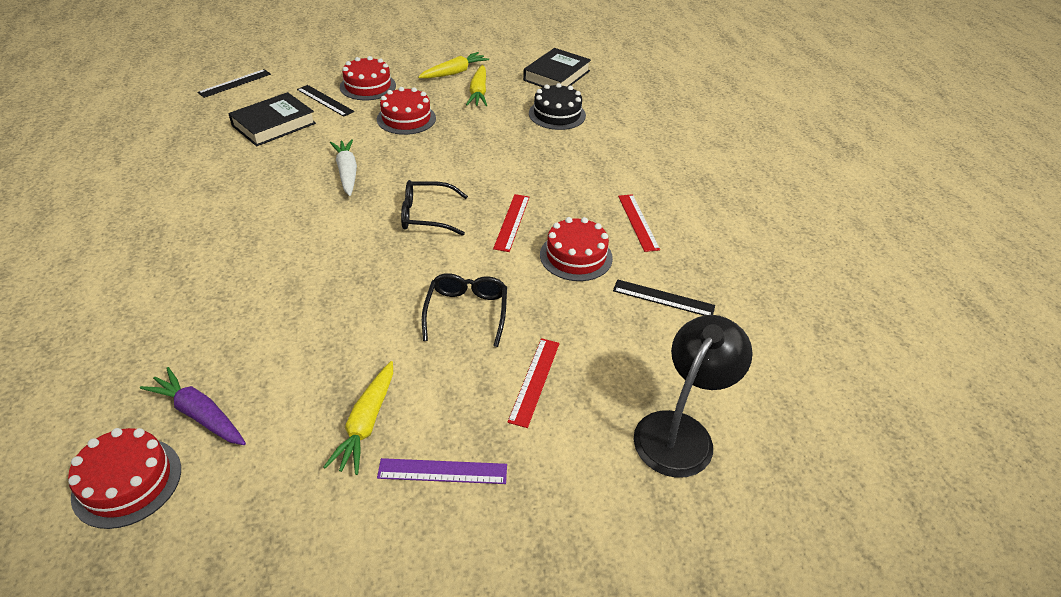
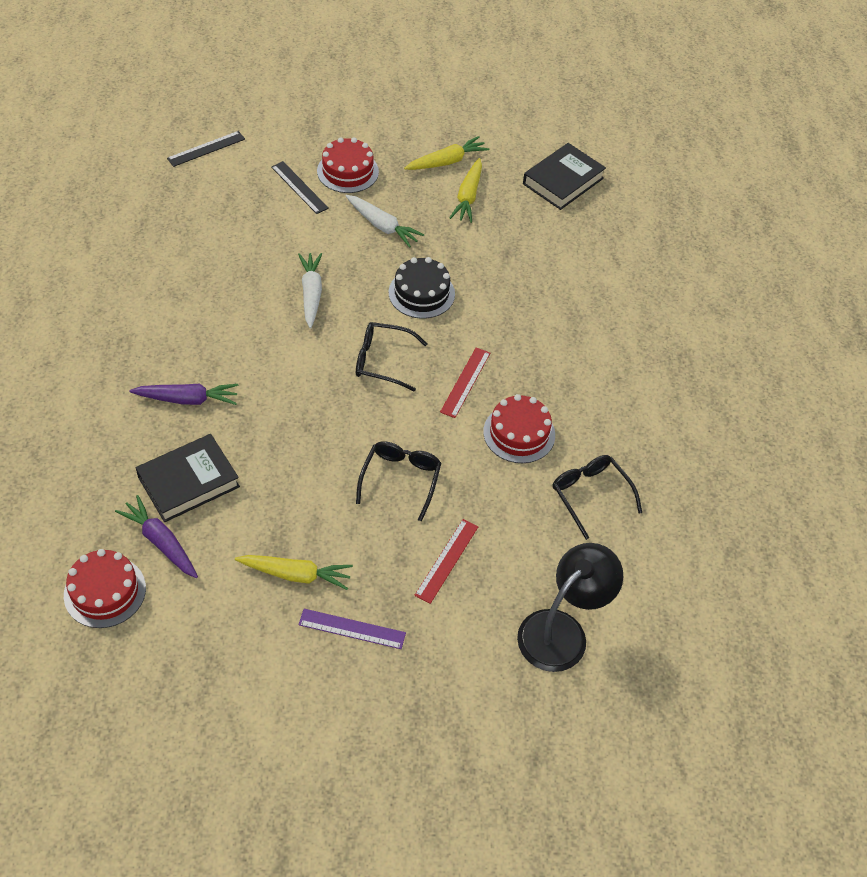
camera: 10 degrees right, 10 degrees up
(226, 272) = (187, 399): none -> purple carrot
(274, 124) = (243, 216): black book -> black book (188, 482)
(366, 423) = (296, 575): yellow carrot -> yellow carrot turned 105 degrees counterclockwise
(406, 118) = (382, 226): red cake -> white carrot
(557, 114) = (548, 241): black cake -> black cake (421, 293)
(638, 222) = (594, 401): red ruler -> none
(663, 298) = (590, 495): black ruler -> black glasses

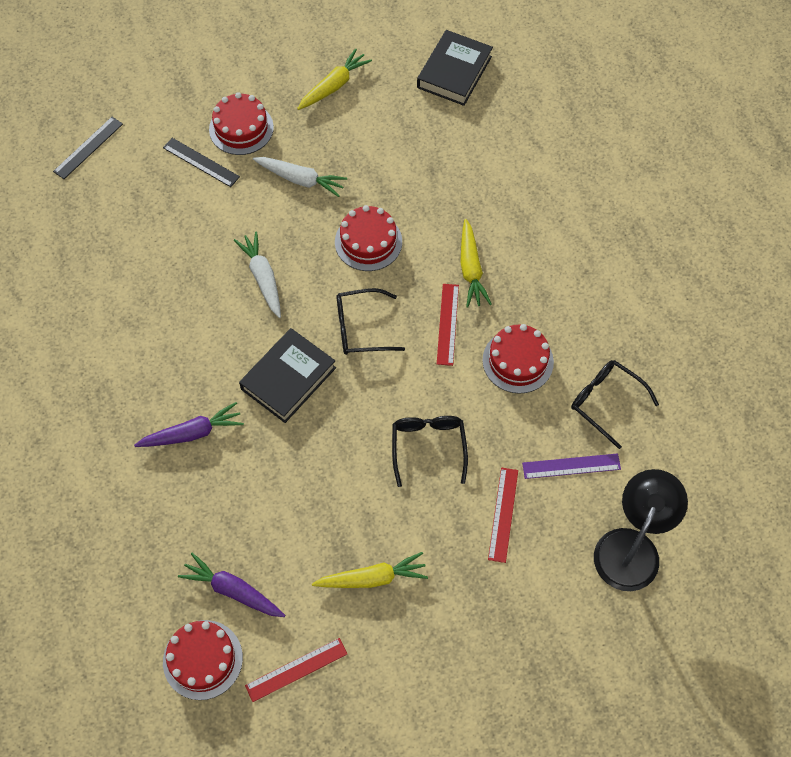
camera: 15 degrees left, 10 degrees up
(187, 630) = (296, 669): none -> red ruler
(188, 482) = (232, 519): black book -> black book (288, 378)
(352, 629) = (445, 613): purple ruler -> purple ruler (571, 466)
(421, 293) = (368, 242): black cake -> red cake
(468, 196) = (370, 119): yellow carrot -> yellow carrot (471, 269)

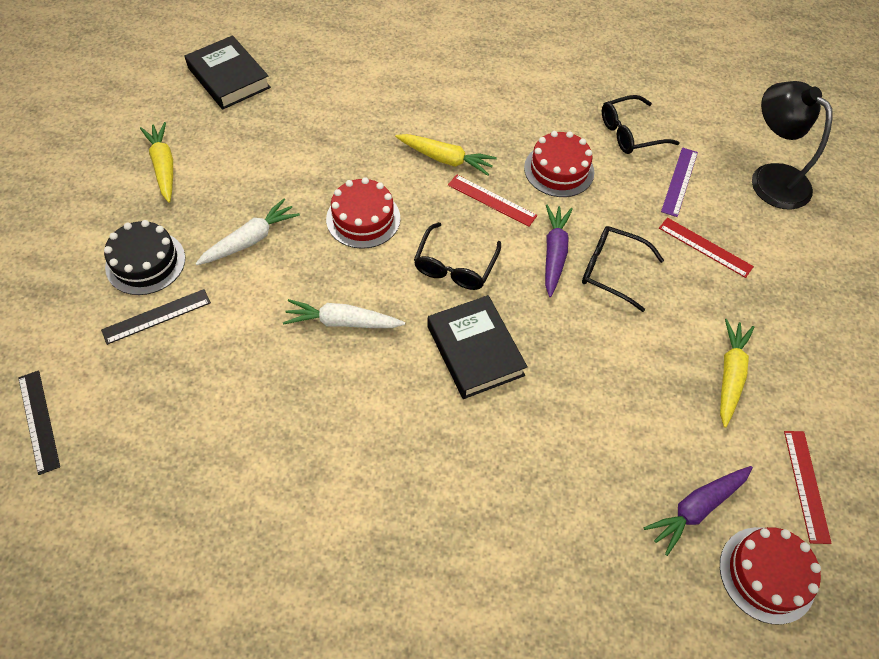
camera: 65 degrees left, 5 degrees down
(192, 433) = (490, 469): purple carrot -> purple carrot (554, 253)
(241, 128) = (145, 262): red cake -> black cake

